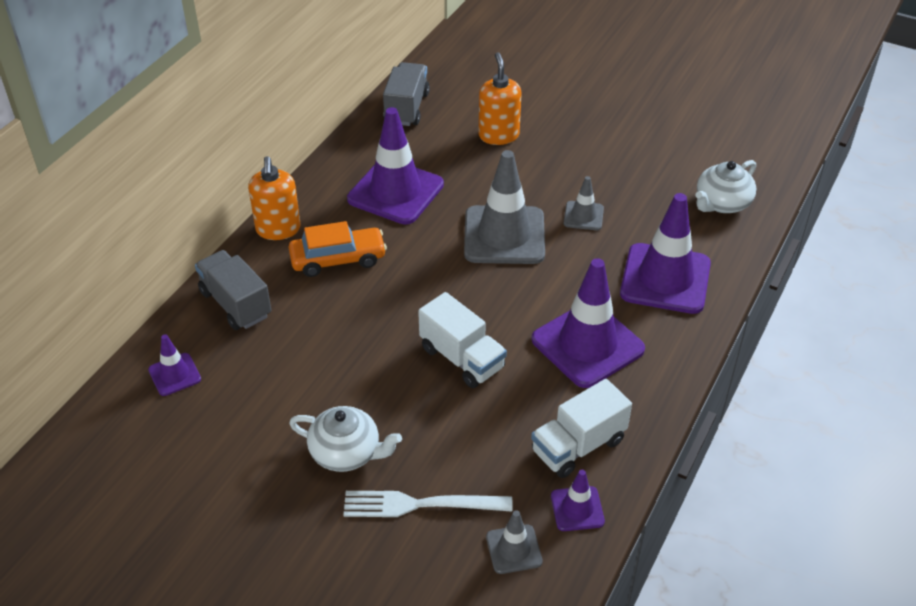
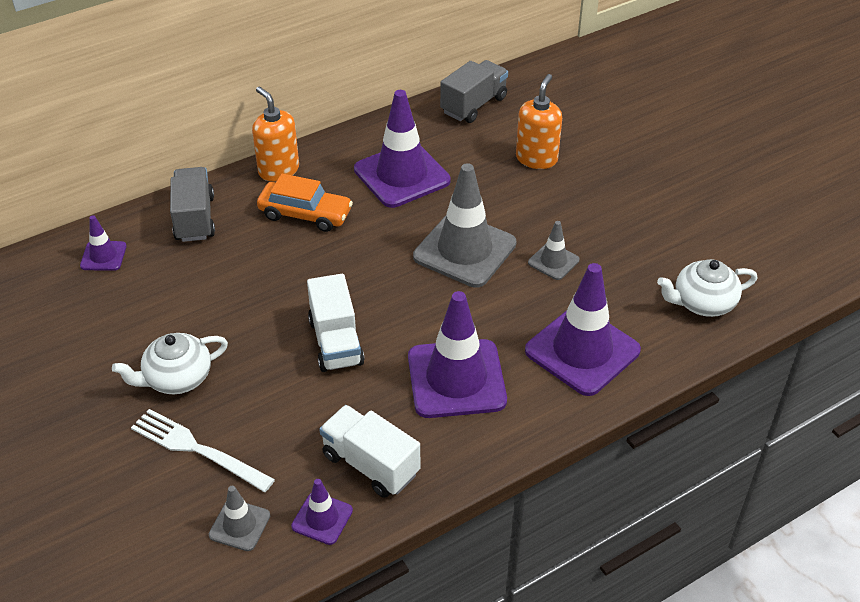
camera: 30 degrees right, 0 degrees up
(278, 229) = (278, 170): orange soap dispenser -> orange soap dispenser turned 120 degrees clockwise
(347, 453) = (177, 378): white teapot -> white teapot turned 105 degrees clockwise
(578, 446) = (370, 464): white truck -> white truck turned 45 degrees clockwise

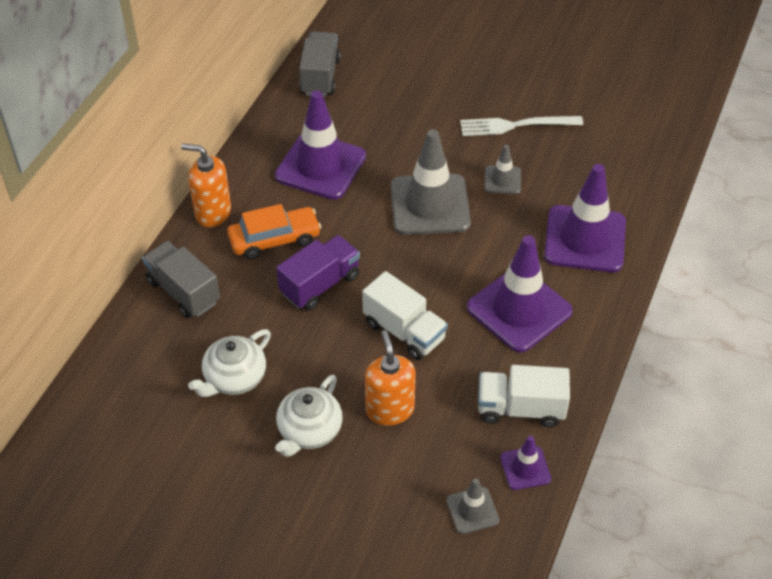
camera: 35 degrees left, 5 degrees up
(103, 256) = (136, 366): purple traffic cone -> none
(196, 449) = (381, 475): white fork -> white fork (515, 125)
(305, 268) = (320, 284): none -> purple truck
(536, 159) = (412, 101): orange soap dispenser -> orange soap dispenser (390, 409)
(702, 303) = (631, 159): white teapot -> white teapot (234, 378)

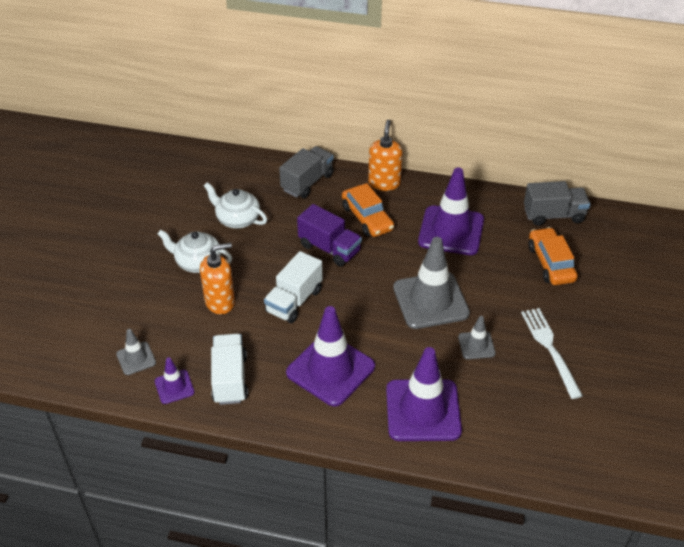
camera: 80 degrees right, 5 degrees down
(395, 96) = (551, 263): none -> orange car

